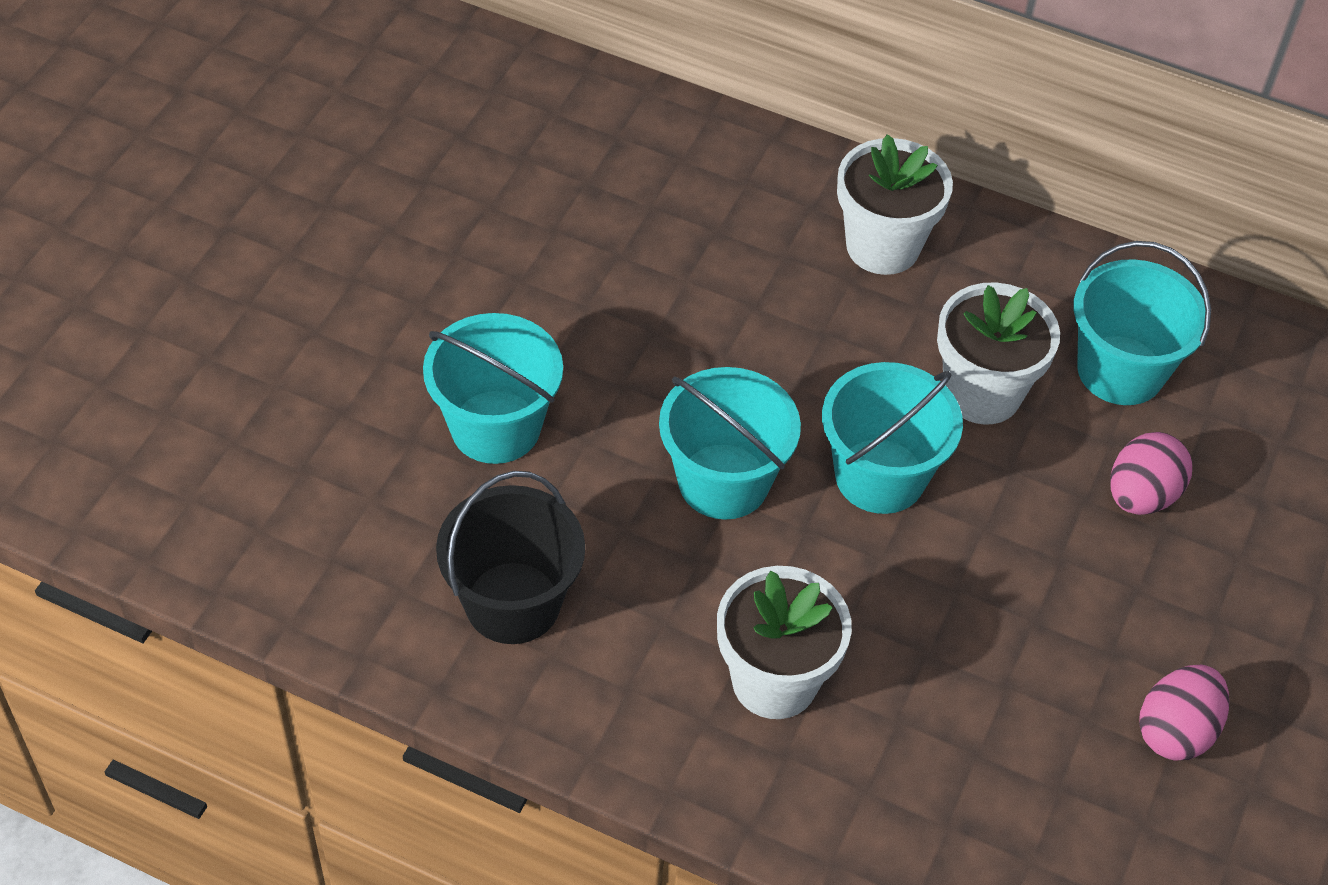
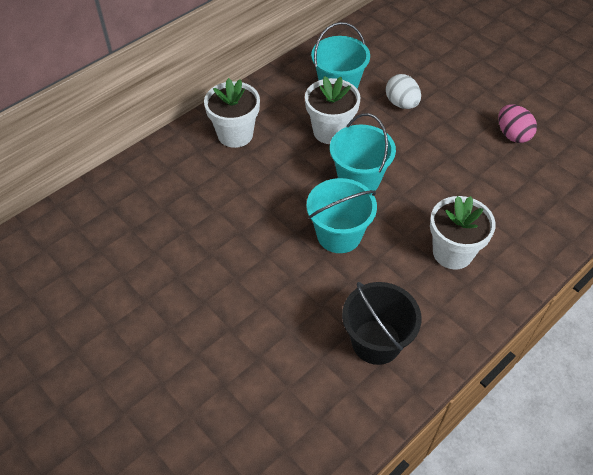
camera: 65 degrees left, 0 degrees up
(495, 427) = (267, 316): turquoise bucket -> none
(1141, 495) = (401, 104): pink egg -> white egg

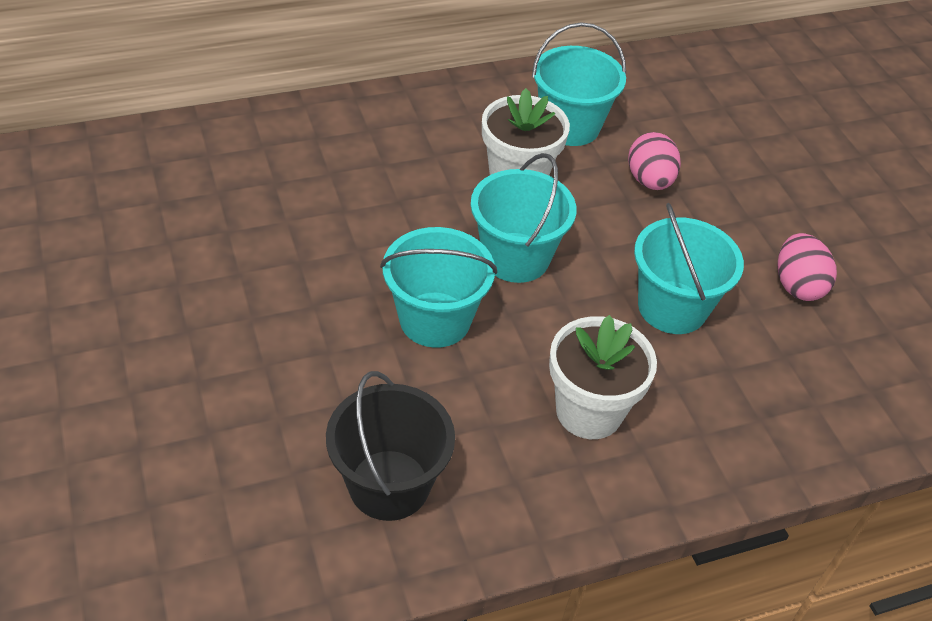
camera: 20 degrees right, 5 degrees down
(235, 134) = (380, 135): white flower pot -> none
(401, 104) = (649, 181): white egg -> pink egg
(458, 174) = (672, 307): none -> turquoise bucket

